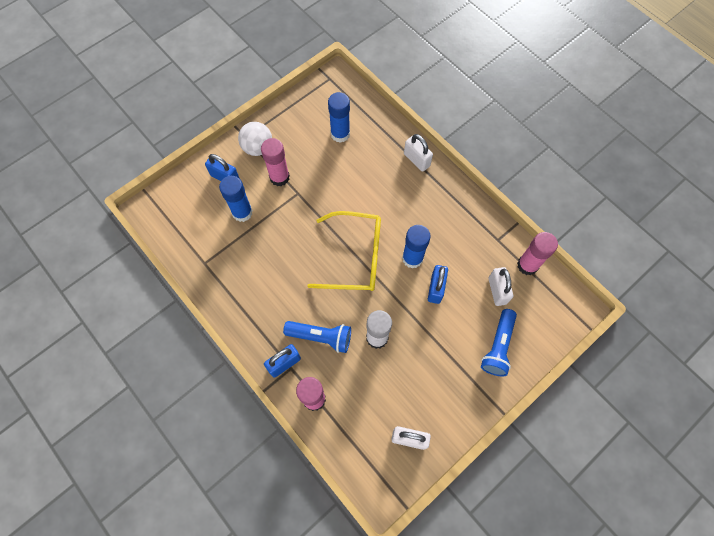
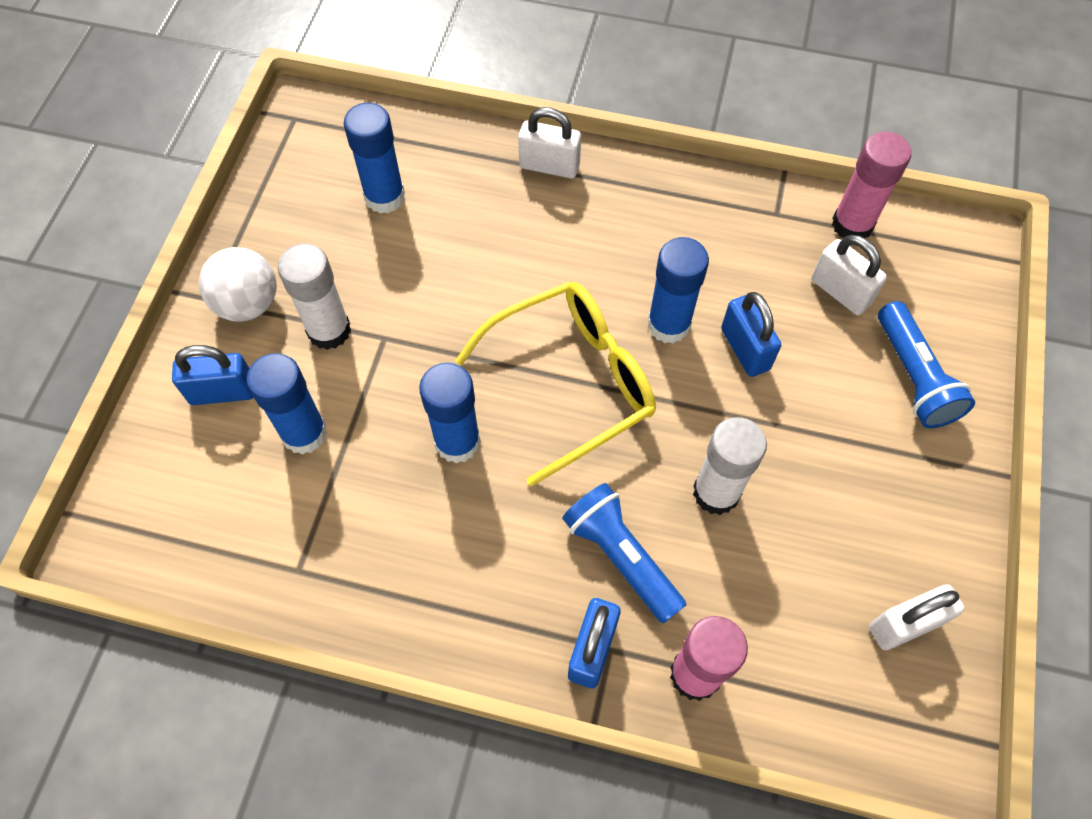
camera: 35 degrees left, 5 degrees down
(279, 177) = (329, 330): pink glue stick -> white glue stick
(294, 252) = (457, 442): none -> blue glue stick
(321, 337) = (621, 557): blue flashlight -> blue flashlight turned 105 degrees counterclockwise

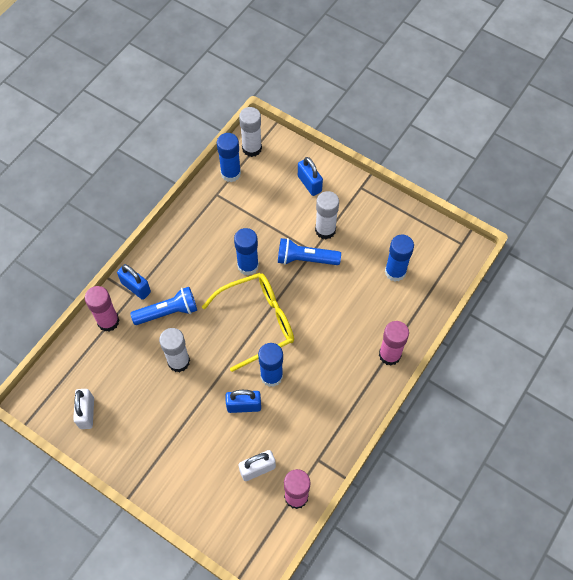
camera: 110 degrees right, 0 degrees up
(151, 539) = (252, 148): none -> white glue stick
(223, 392) = (309, 184): blue padlock -> blue padlock turned 45 degrees counterclockwise
(248, 304) = (352, 201): white ball -> none
(304, 433) = (277, 209): blue glue stick -> blue glue stick (231, 173)
(549, 166) = (389, 355): white padlock -> pink glue stick
(572, 382) = (258, 322): yellow glasses -> yellow glasses turned 105 degrees counterclockwise
(914, 377) = (195, 481): blue flashlight -> blue flashlight (305, 259)

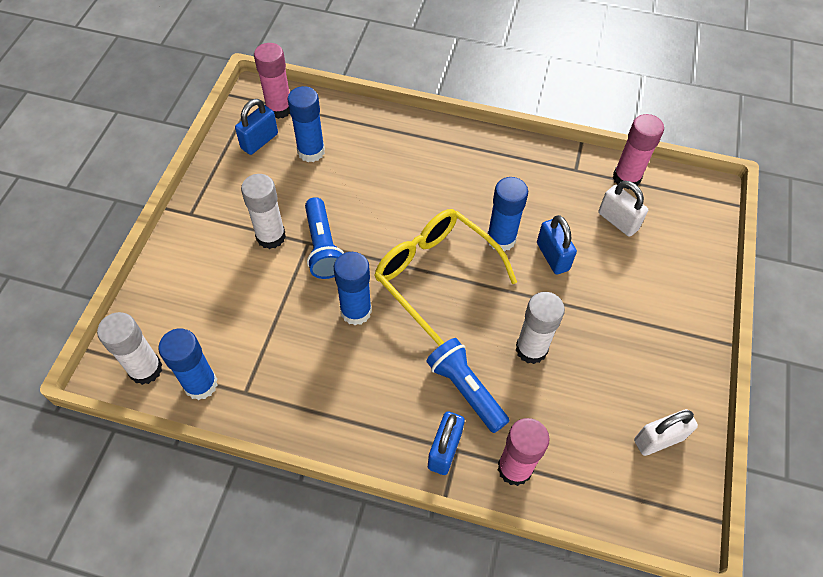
camera: 110 degrees left, 5 degrees down
(309, 184) = (197, 274): blue padlock -> blue padlock (259, 141)
(389, 355) = (422, 134): pink glue stick -> pink glue stick (279, 109)

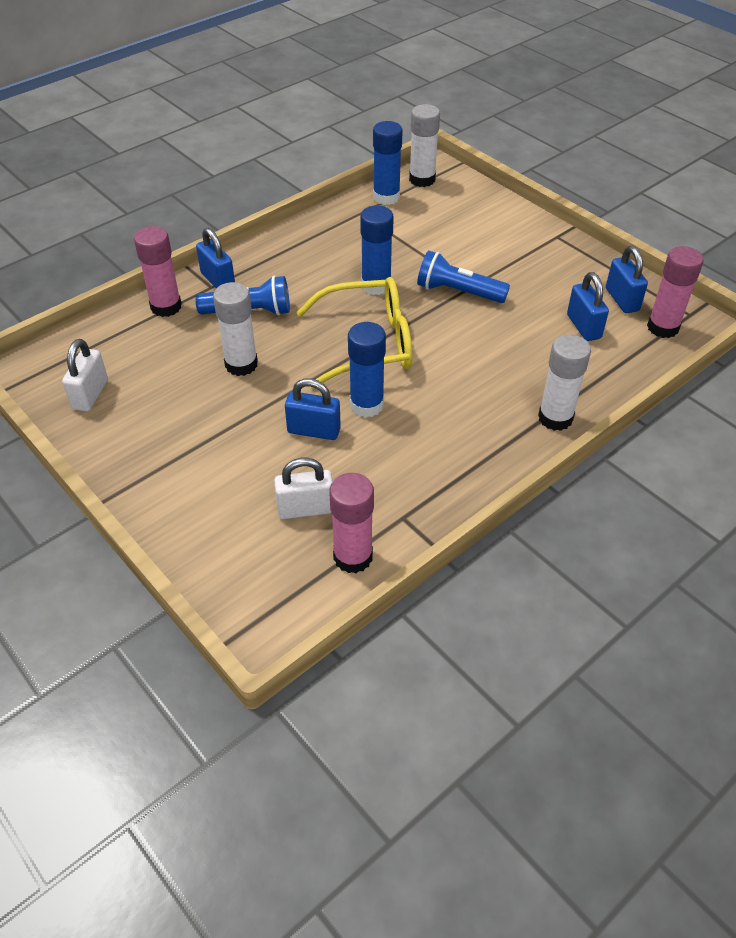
camera: 125 degrees right, 10 degrees down
(271, 236) = (495, 268): white glue stick -> white glue stick (555, 418)
(311, 151) = (583, 326): blue glue stick -> blue padlock

